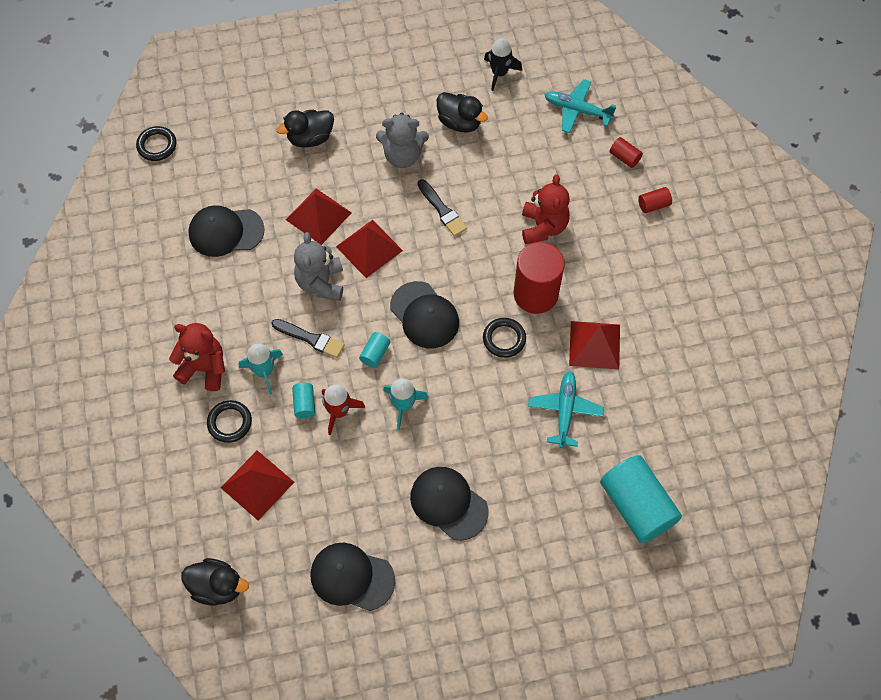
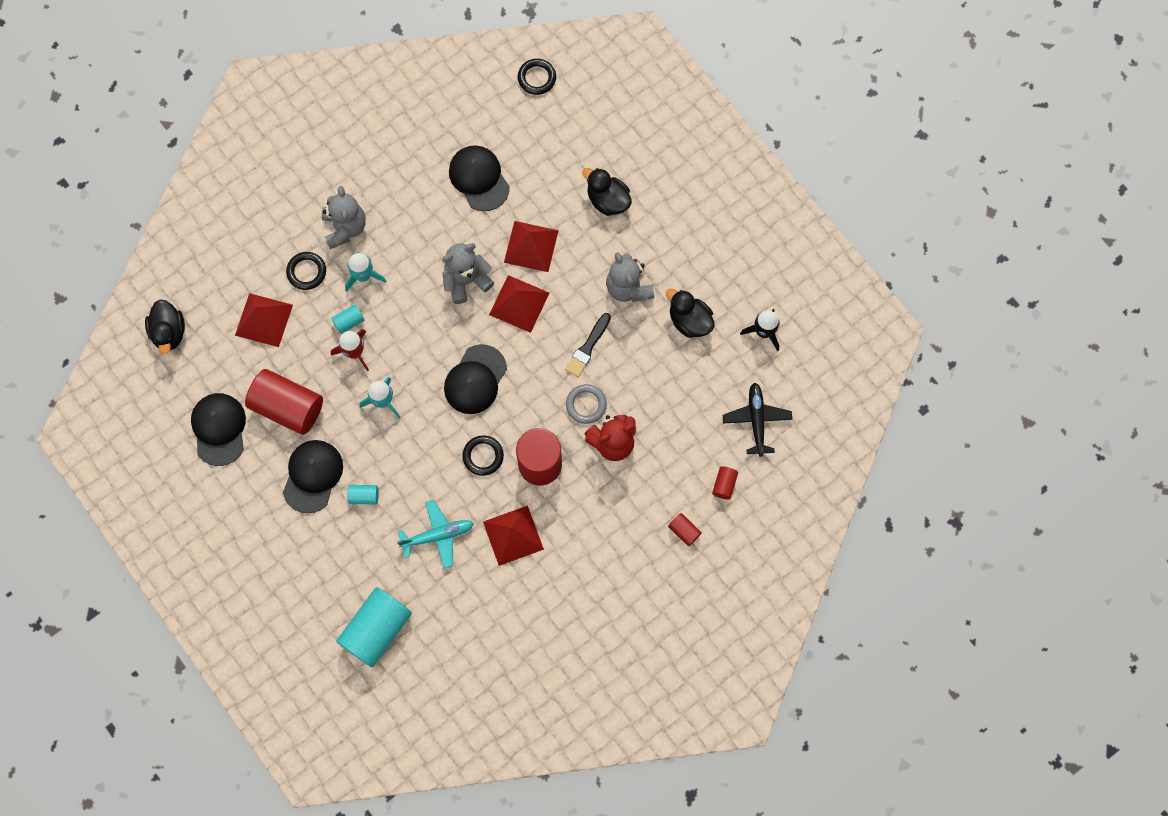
camera: 65 degrees right, 10 degrees up
(204, 368) = (345, 227): red teddy bear -> grey teddy bear
(310, 339) = (410, 297): black brush -> none
(363, 498) = (287, 407): none -> red cylinder
(375, 354) = (420, 356): turquoise cylinder -> turquoise cylinder (364, 496)
(460, 122) = (689, 321): black duck -> black duck turned 120 degrees clockwise
(496, 233) = (586, 405): none -> grey ring
(577, 110) = (756, 420): turquoise plane -> black plane

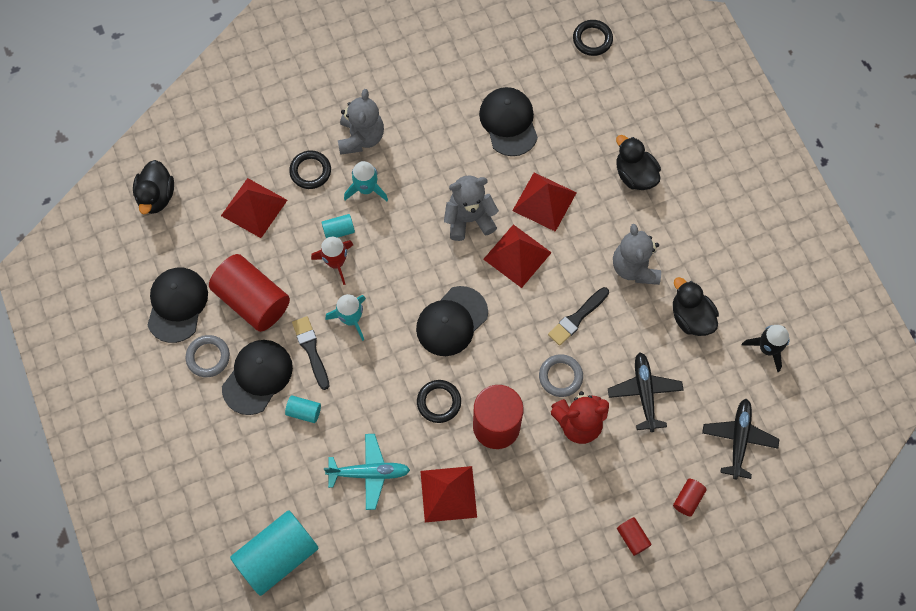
camera: 15 degrees right, 5 degrees down
(262, 469) = (208, 357): none -> grey ring
(354, 439) = (311, 350): none -> black brush
(664, 400) = (644, 392): none -> black plane

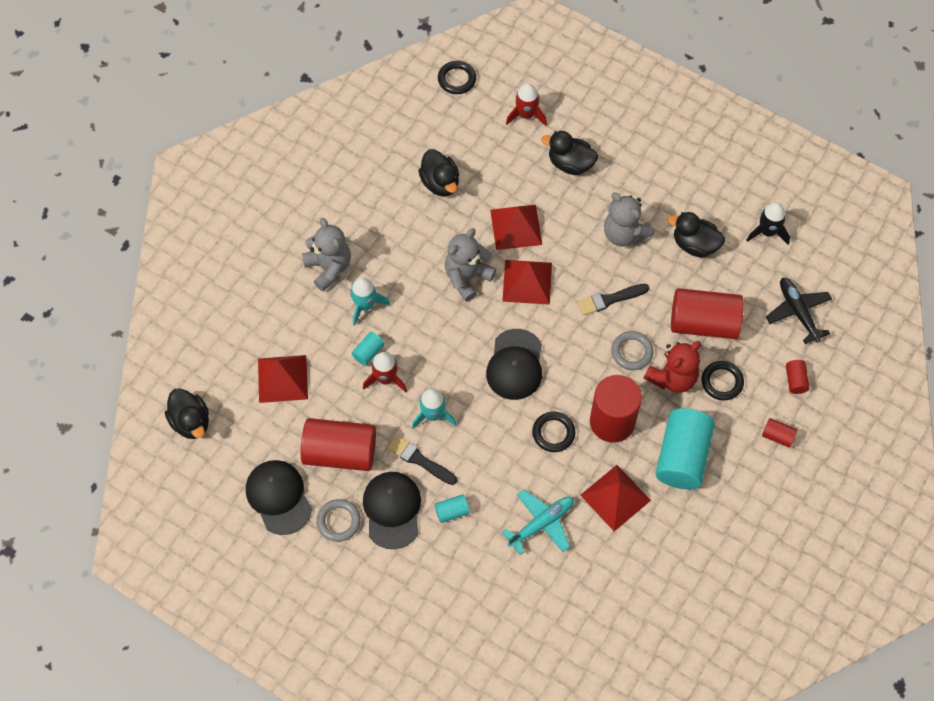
camera: 35 degrees left, 5 degrees down
(277, 556) = (519, 637): turquoise cylinder -> turquoise cylinder (682, 457)
(310, 171) = (307, 320): black ring -> black ring (722, 382)
(509, 122) = (440, 183): black cap -> black duck
(577, 318) = (610, 299): black brush -> black brush turned 60 degrees clockwise
(629, 107) = (526, 115): none -> red rocket
(644, 392) = (703, 323): black plane -> red cylinder

